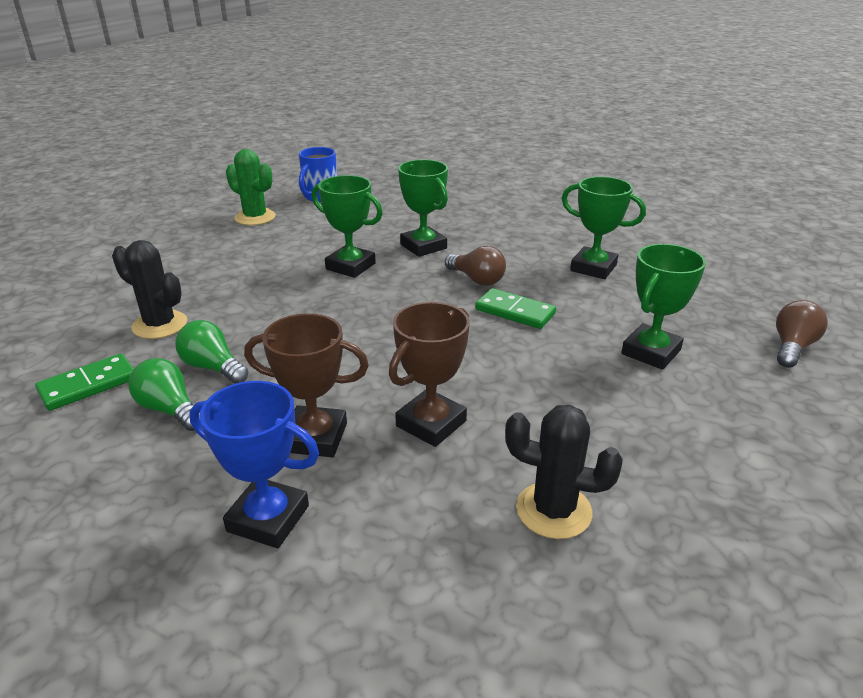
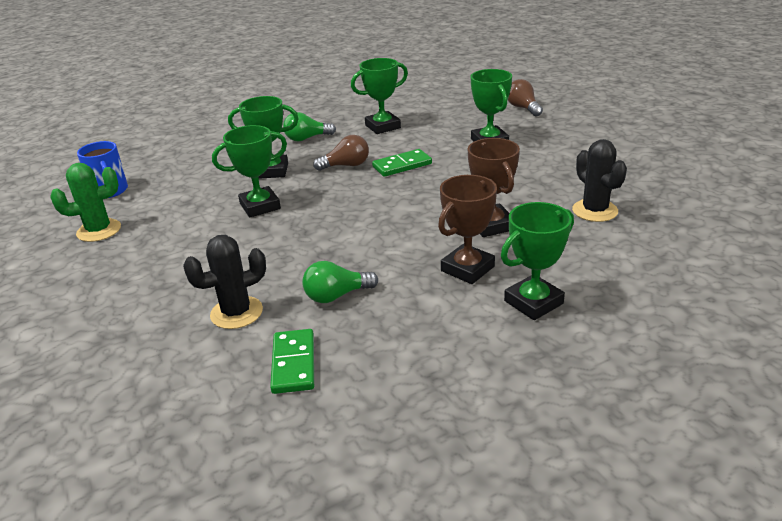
camera: 55 degrees left, 0 degrees up
(170, 410) = (374, 325): green light bulb -> green light bulb (307, 138)
(268, 518) = (533, 302): blue trophy -> green trophy
(553, 510) = (595, 211): black cactus -> black cactus turned 75 degrees counterclockwise

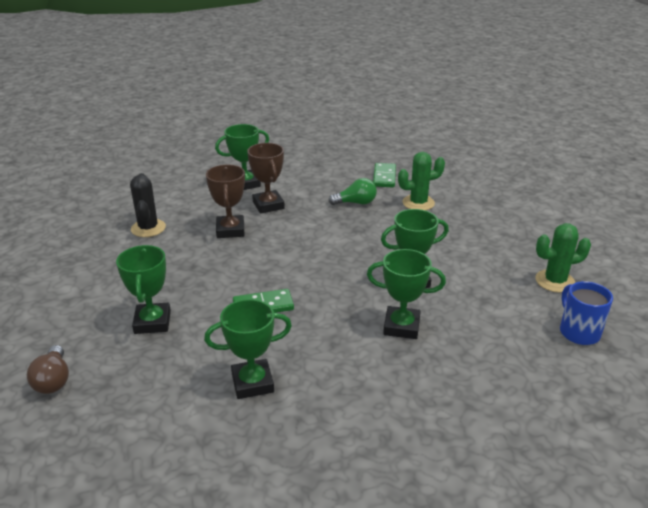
camera: 170 degrees left, 0 degrees up
(236, 313) = (418, 203): black cactus -> green cactus
(307, 138) = (357, 380): green light bulb -> none
(346, 165) = (320, 318): brown light bulb -> none
(467, 269) = (268, 205): brown trophy -> brown trophy turned 75 degrees counterclockwise

